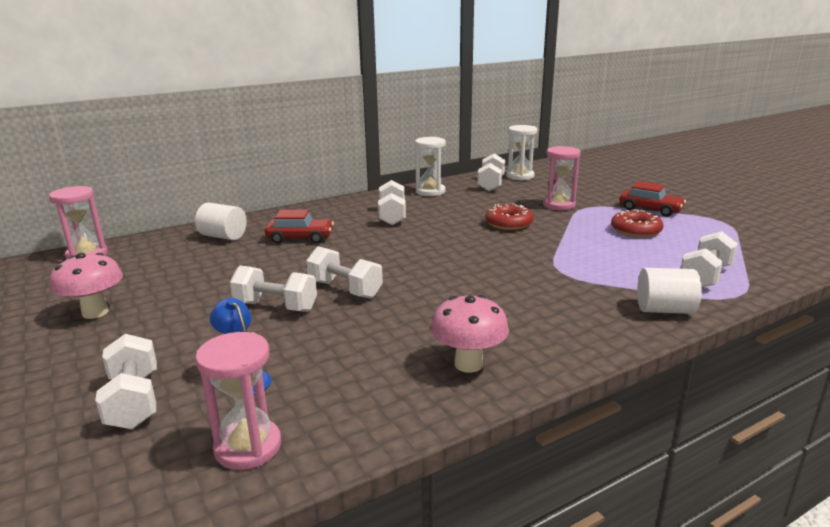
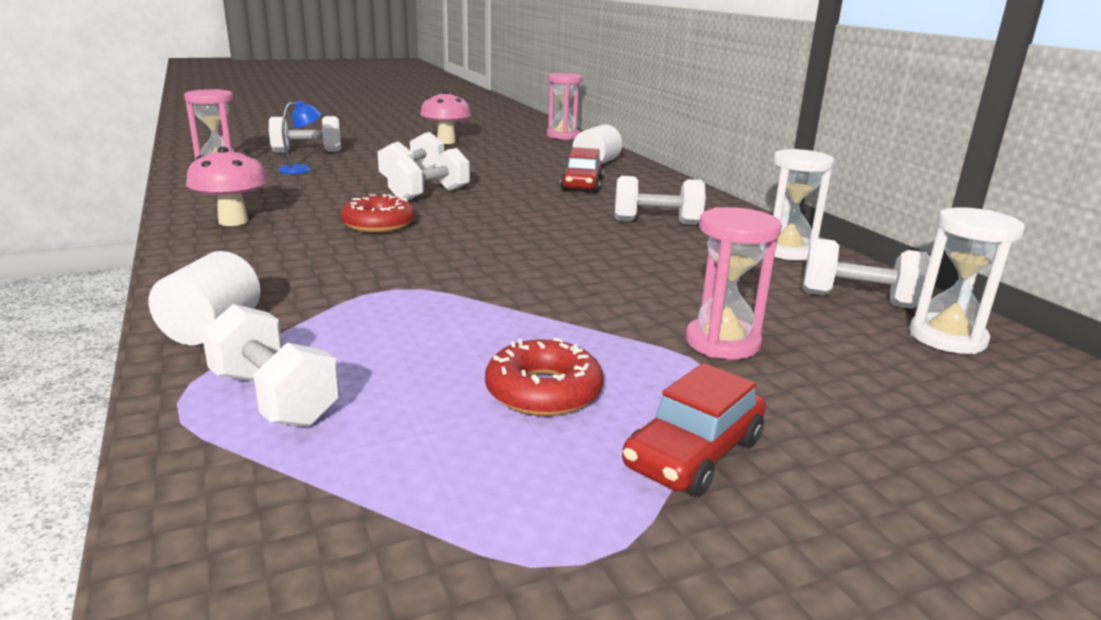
camera: 95 degrees right, 0 degrees up
(509, 223) = (612, 284): red donut -> red donut (378, 224)

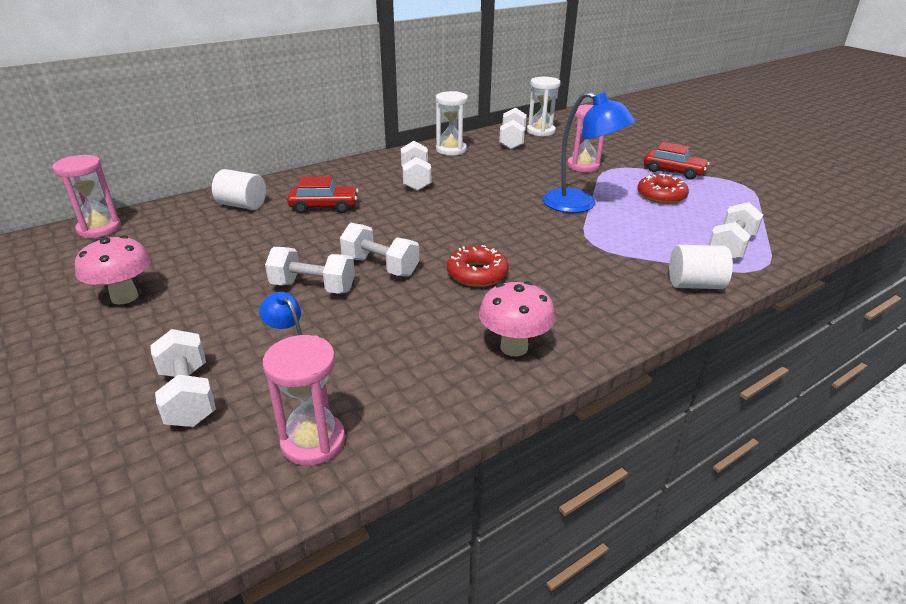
camera: 100 degrees left, 10 degrees up
(532, 305) = (580, 204): none -> blue lamp

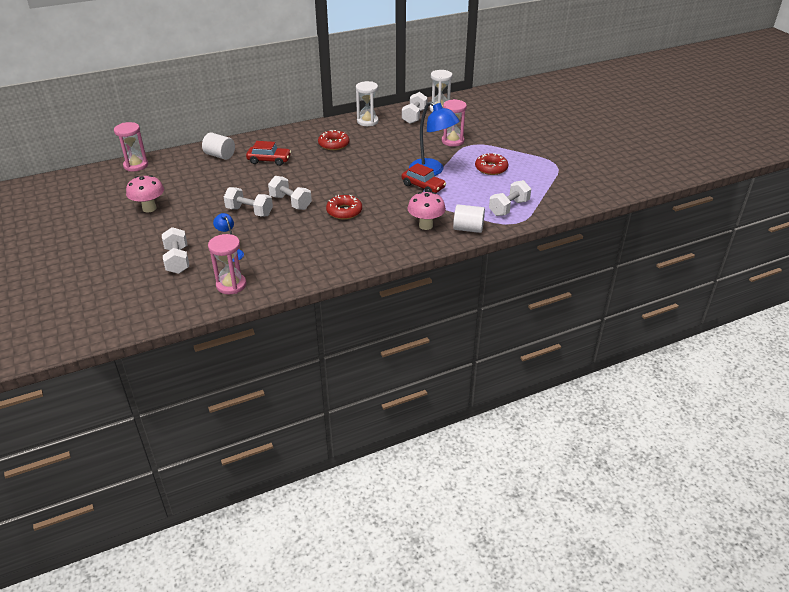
camera: 10 degrees right, 5 degrees up
(416, 180) = (334, 144): white dumbbell -> red donut
(514, 347) = (345, 253): pink mushroom -> pink mushroom (426, 225)
(673, 171) = (514, 150): red car -> red car (423, 186)

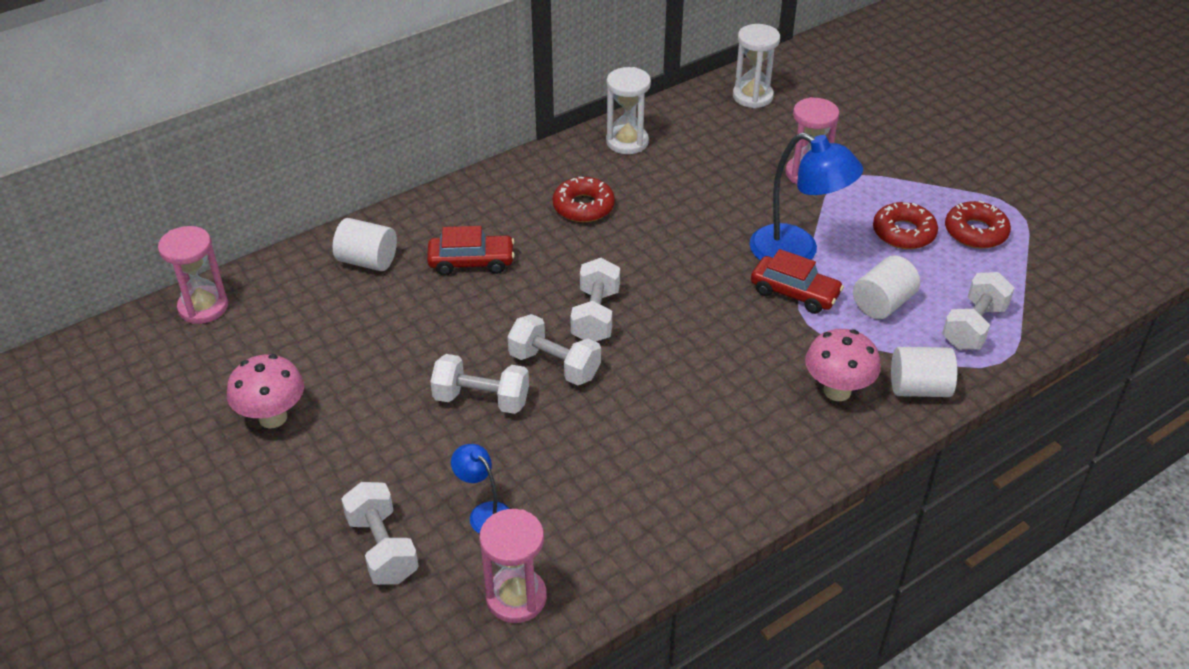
camera: 10 degrees left, 5 degrees up
(344, 211) = (668, 375): red donut -> red donut (975, 232)
(414, 116) = (712, 120): white dumbbell -> white dumbbell (595, 316)
(466, 195) = (882, 304): none -> white cylinder

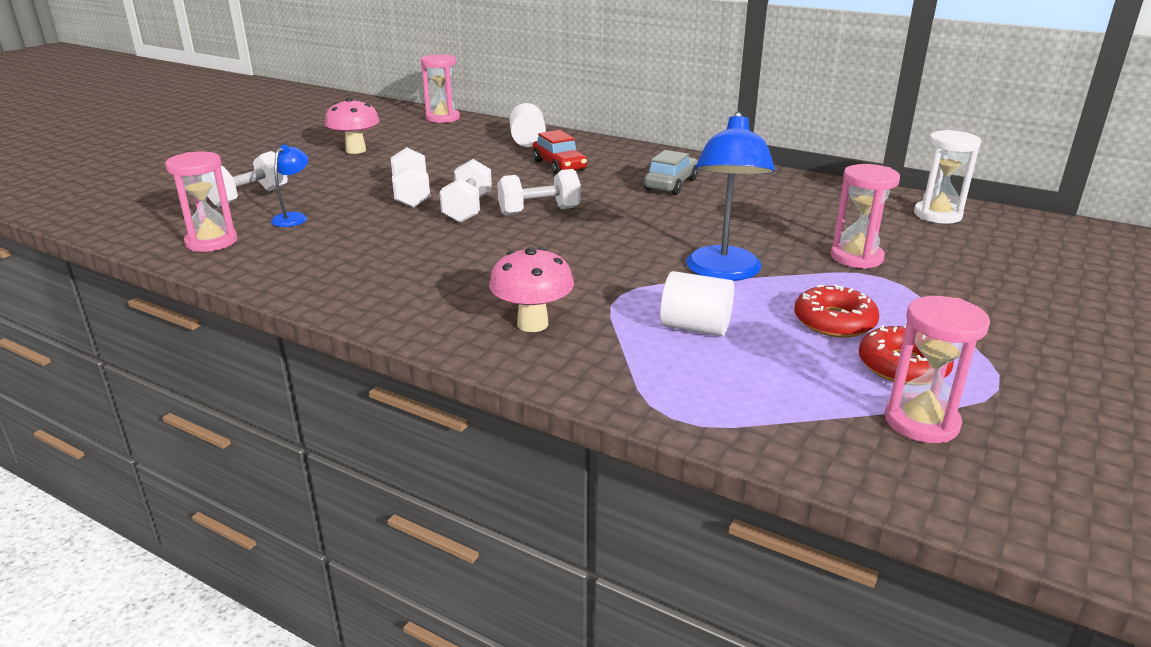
camera: 65 degrees right, 15 degrees down
(583, 206) = (670, 184): red donut -> grey car
(627, 142) = (779, 183): white hourglass -> none
(795, 293) = (659, 281): red car -> none
(919, 388) = (575, 369): white cylinder -> none
(973, 327) = (718, 389): white dumbbell -> none
(1041, 257) = (921, 422): none -> pink hourglass

